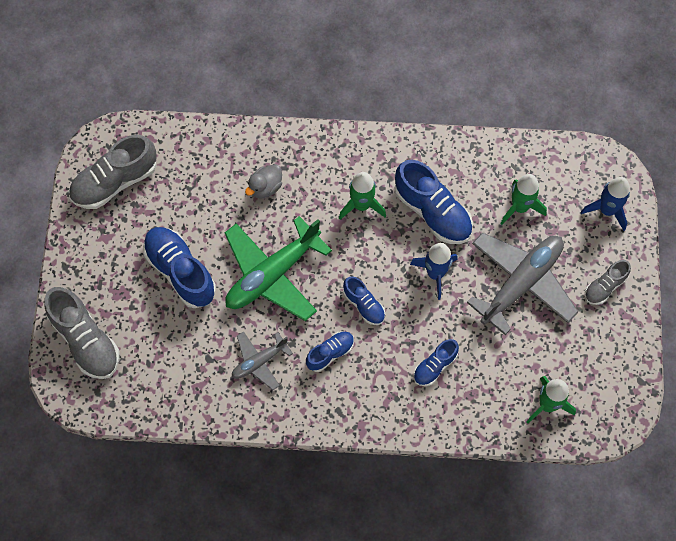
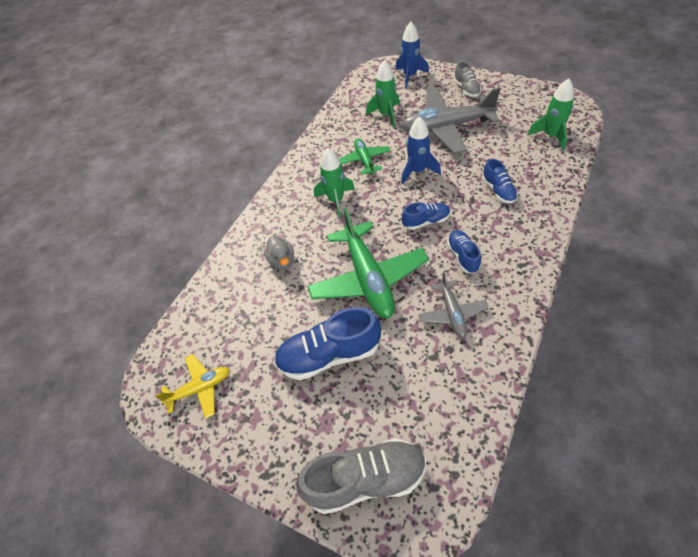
camera: 60 degrees left, 15 degrees down
(115, 181) = (200, 388): grey shoe -> yellow plane
(432, 211) = (364, 160): blue shoe -> green plane
(521, 283) = (446, 127): grey plane -> grey plane turned 75 degrees counterclockwise

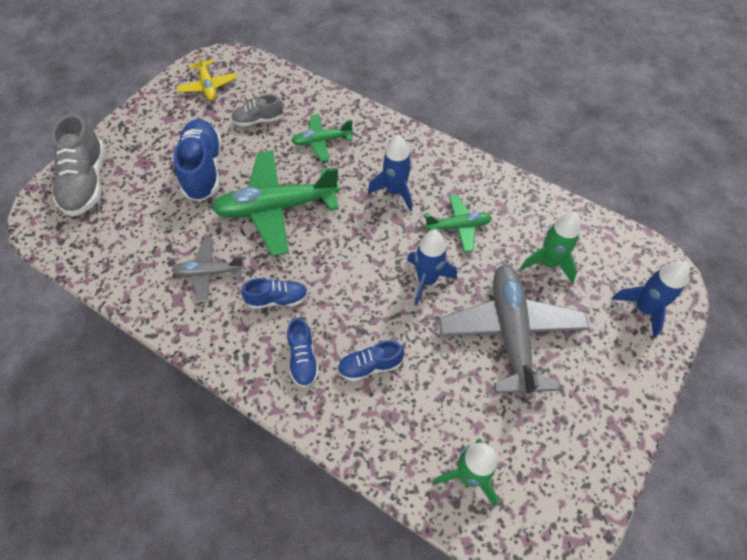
camera: 90 degrees right, 5 degrees up
(282, 261) = (321, 141): grey duck -> green plane
(336, 200) = (395, 192): green rocket -> blue rocket
(426, 221) = (339, 273): blue shoe -> blue shoe (303, 358)
(466, 89) = (603, 383): grey shoe -> grey shoe (258, 120)

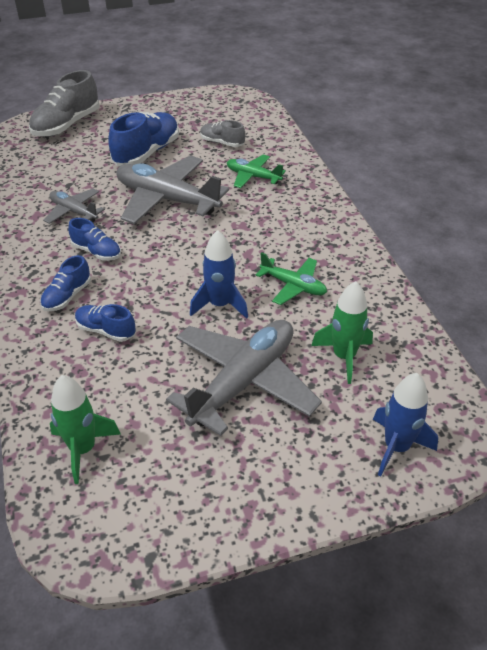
camera: 40 degrees right, 15 degrees down
(208, 86) = (212, 108): yellow plane -> none
(276, 208) = (167, 199): green plane -> grey plane
(395, 192) = (270, 236): blue rocket -> none

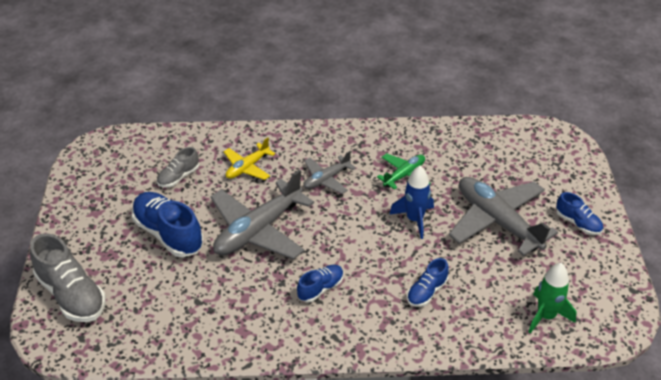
camera: 75 degrees left, 0 degrees up
(67, 296) = (376, 314): blue shoe -> blue shoe (578, 223)
(74, 212) = (249, 300): grey plane -> grey plane (326, 179)
(253, 177) = (247, 167): green plane -> yellow plane
(344, 356) = (484, 167): green rocket -> none
(396, 447) = (563, 164): blue rocket -> none

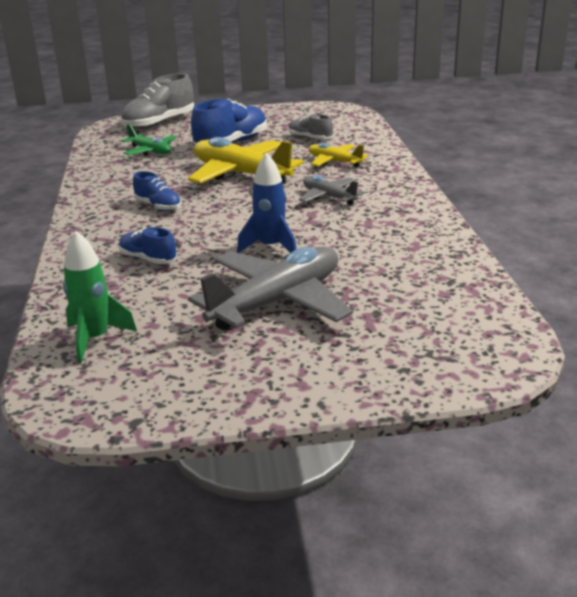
camera: 85 degrees right, 15 degrees down
(258, 230) = (241, 174): grey plane -> yellow plane
(404, 175) = (352, 237): green plane -> green plane (150, 151)
(578, 223) = (286, 371): blue shoe -> none

